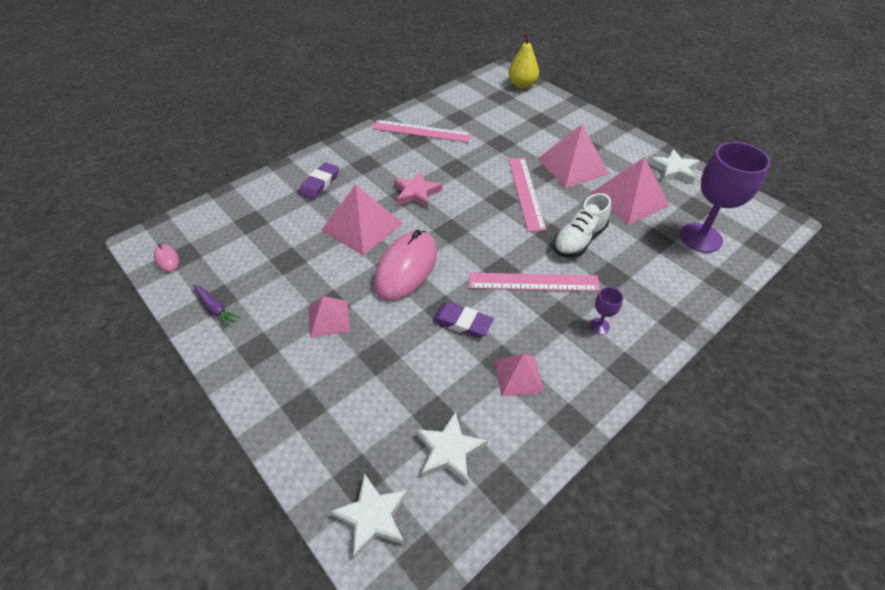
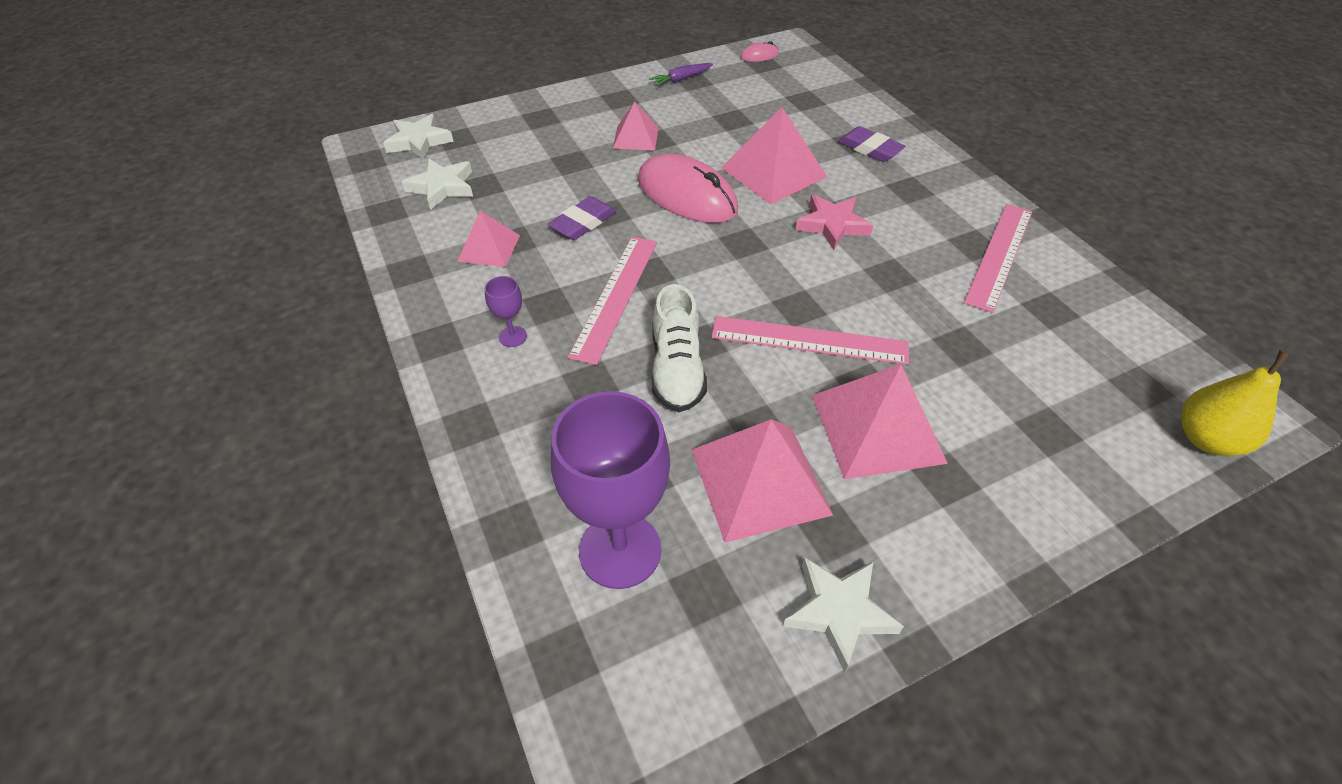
camera: 105 degrees right, 0 degrees up
(579, 240) = (677, 370): white shoe -> white shoe turned 150 degrees counterclockwise

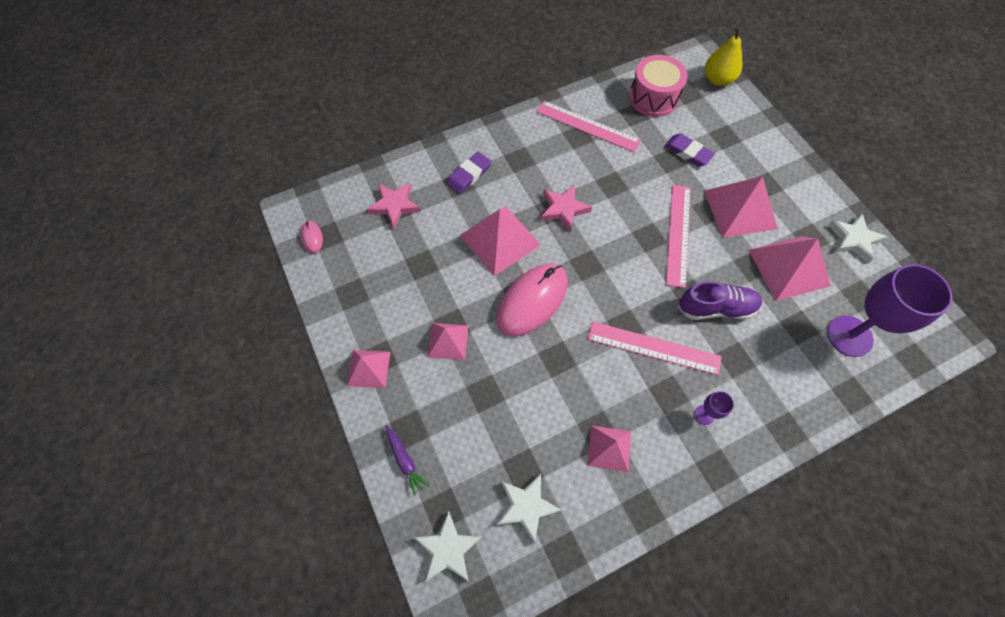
camera: 90 degrees left, 15 degrees up
(583, 223) = (571, 377): purple eraser -> purple eraser (688, 152)
(608, 93) = (368, 368): none -> pink pyramid
(677, 370) = (716, 308): white shoe -> purple shoe
(681, 79) = (348, 304): purple carrot -> purple carrot (405, 460)
(810, 100) = (394, 206): none -> pink star
(1102, 337) = (653, 98): none -> pink drum

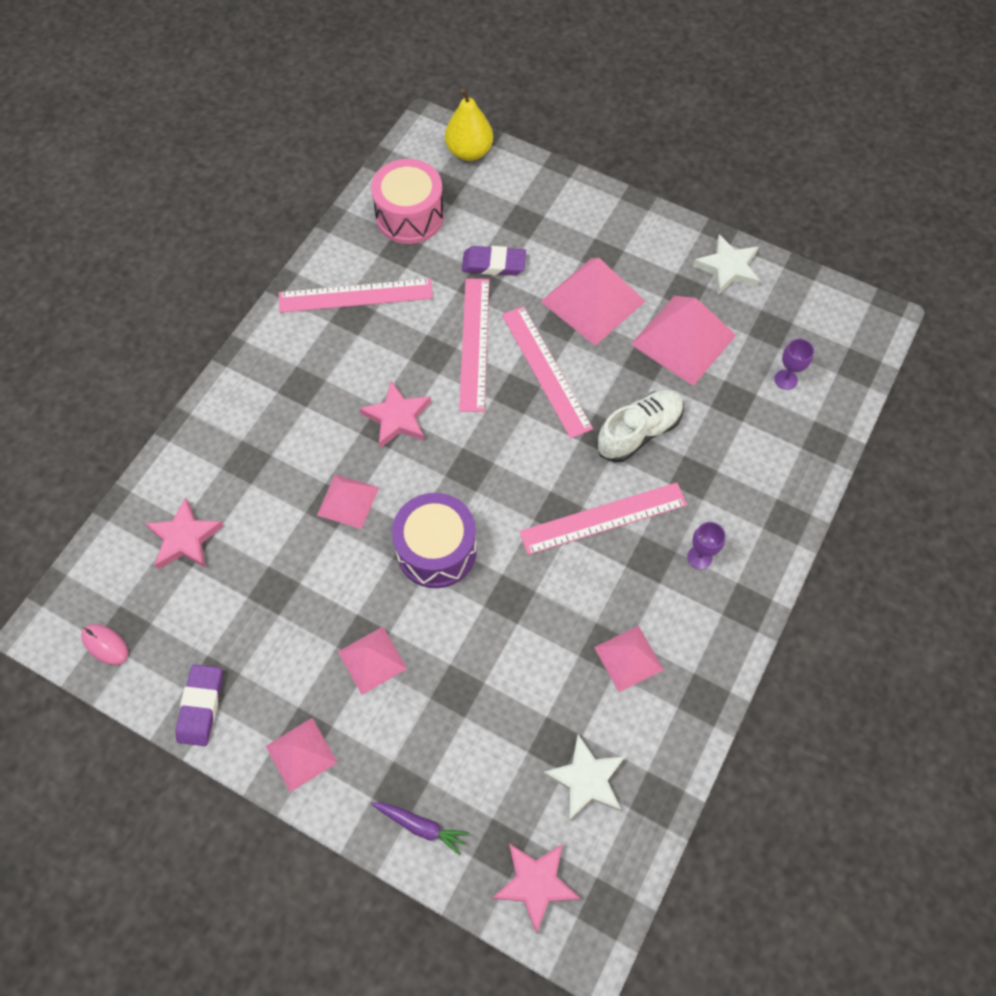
camera: 35 degrees left, 0 degrees up
(448, 549) = (535, 883): white star -> pink star
(469, 175) = (252, 443): purple eraser -> purple eraser (201, 706)
(500, 240) = (348, 501): pink pyramid -> pink pyramid, size x0.59
(532, 301) = (436, 550): pink mouse -> purple drum
(642, 192) = (474, 343): none -> pink ruler
(716, 308) = (639, 432): purple shoe -> white shoe
(849, 336) = (786, 379): purple goblet -> purple goblet, size x0.43

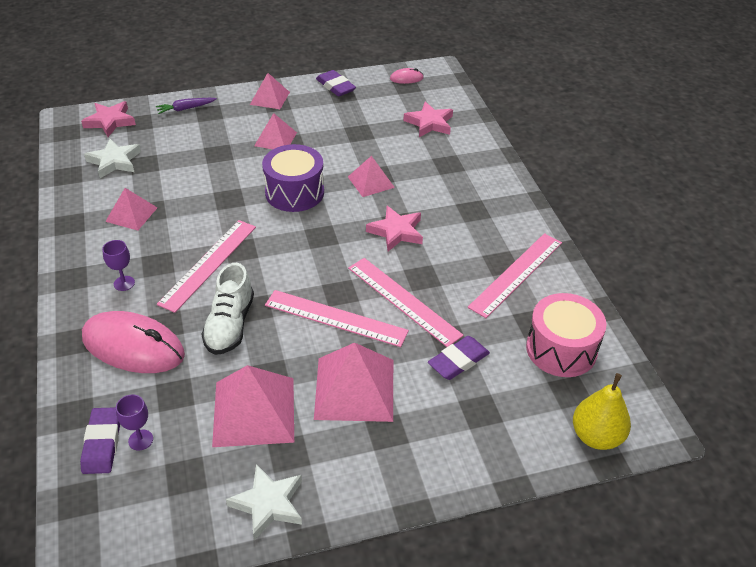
camera: 135 degrees right, 20 degrees down
(737, 473) = (133, 346): none -> pink mouse
(817, 398) = (102, 443): none -> purple eraser

